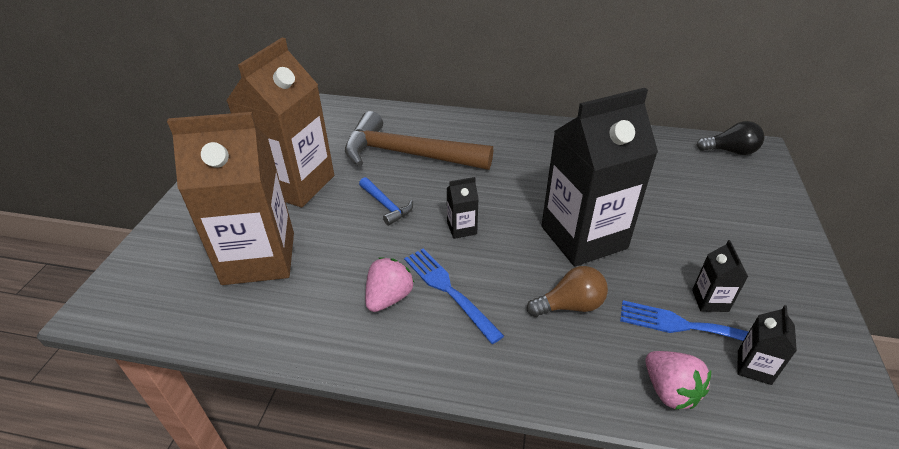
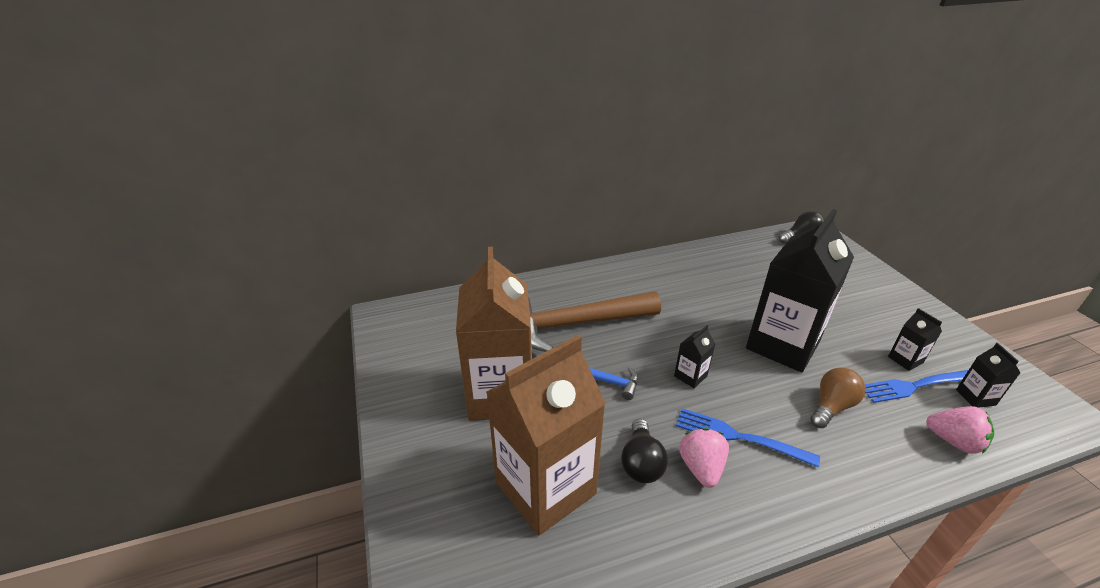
camera: 30 degrees left, 5 degrees down
(345, 273) = (641, 463): none -> black light bulb

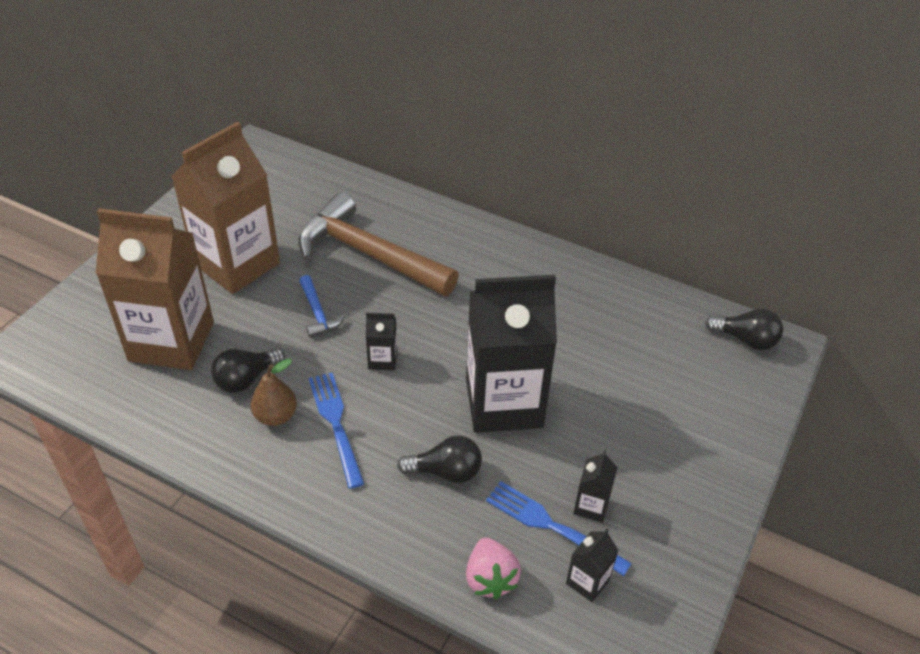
camera: 45 degrees right, 10 degrees up
(701, 468) = (276, 416): pink strawberry -> brown pear
(831, 406) = (446, 472): brown light bulb -> black light bulb

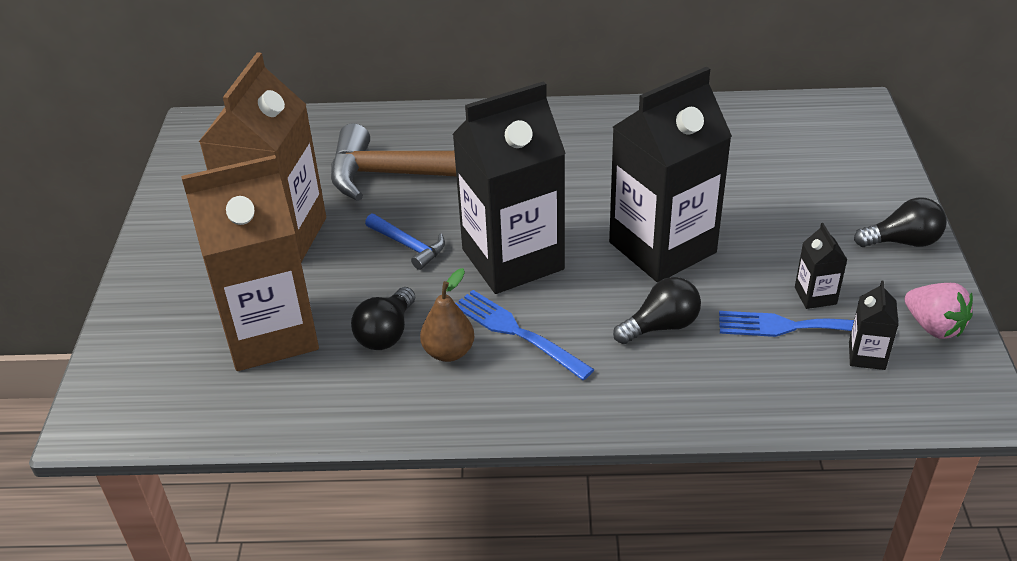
camera: 25 degrees left, 5 degrees down
(382, 360) = (512, 259): black carton -> black carton, size x2.50
(490, 578) = (782, 393): pink strawberry -> pink strawberry (933, 326)
(745, 340) = (824, 114): black light bulb -> black light bulb (902, 241)

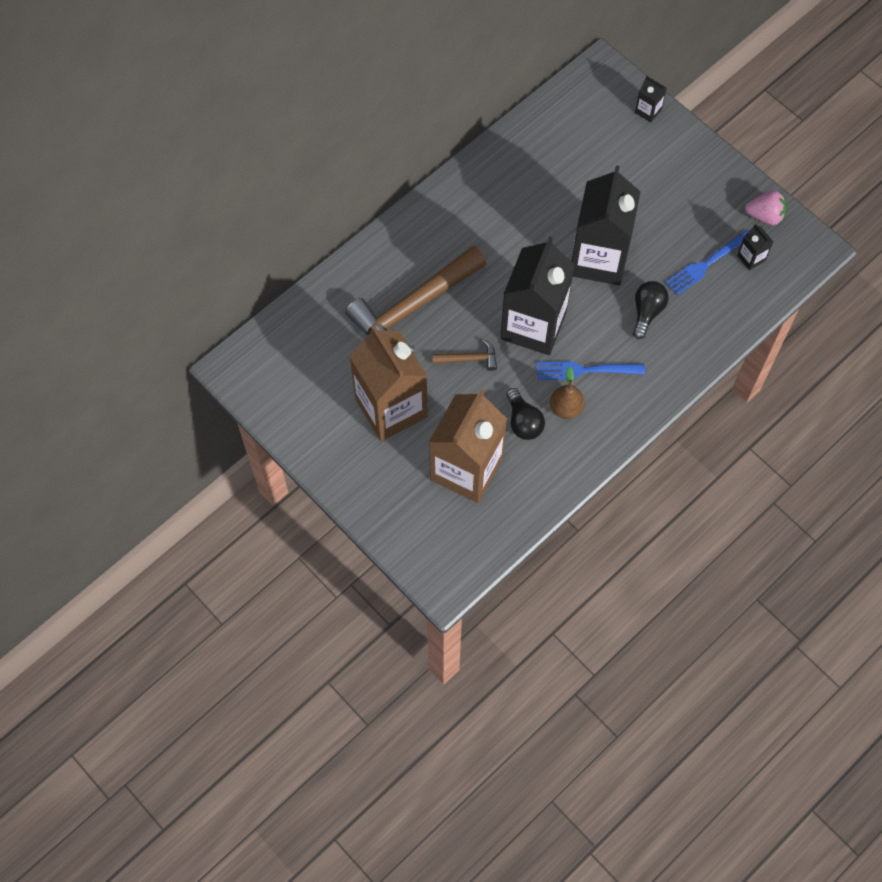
camera: 45 degrees left, 25 degrees up
(408, 246) = (469, 359): blue hammer -> brown hammer
(815, 296) = (698, 236): black carton -> black carton (648, 111)
(902, 241) = (708, 166): black light bulb -> none

